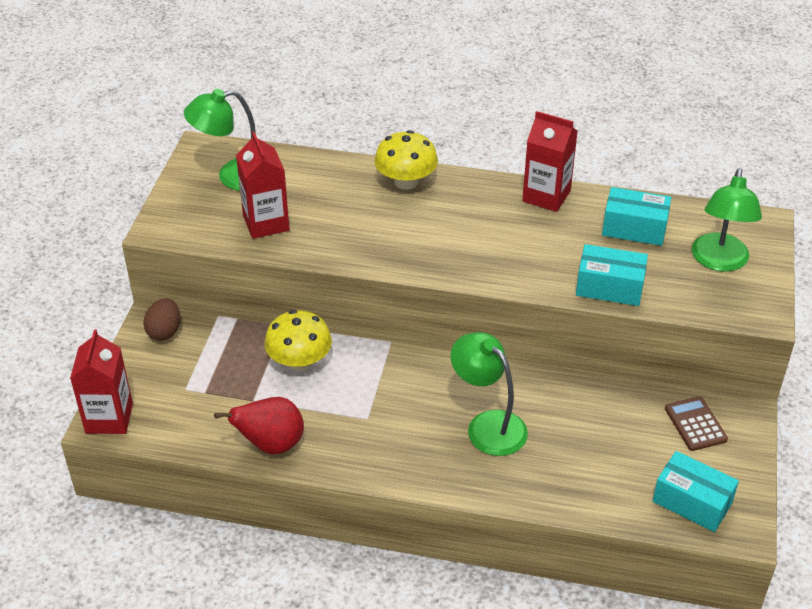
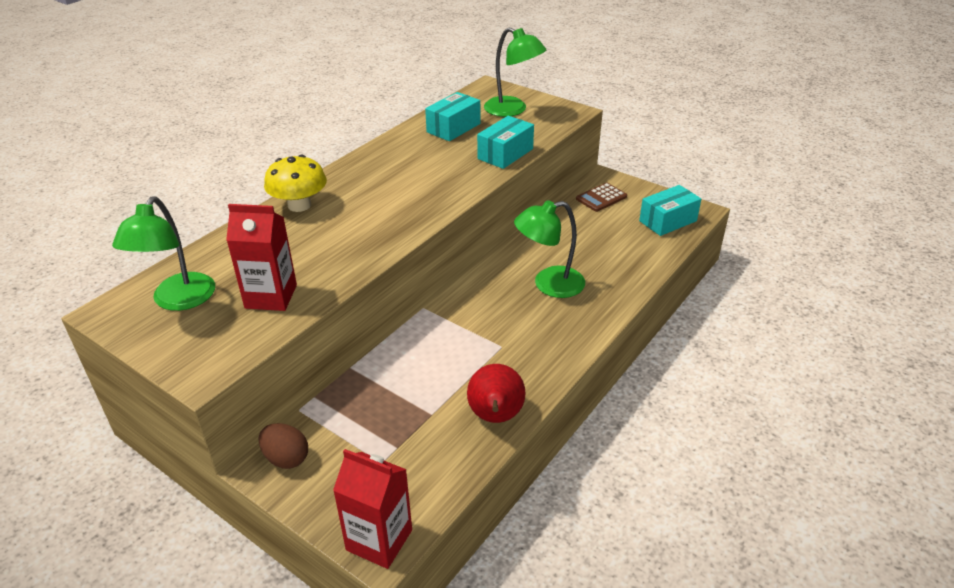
camera: 65 degrees left, 5 degrees down
(299, 361) = (405, 369): yellow mushroom -> none
(546, 196) = (385, 150): red carton -> none
(695, 424) = (601, 198): brown calculator -> brown calculator turned 45 degrees counterclockwise

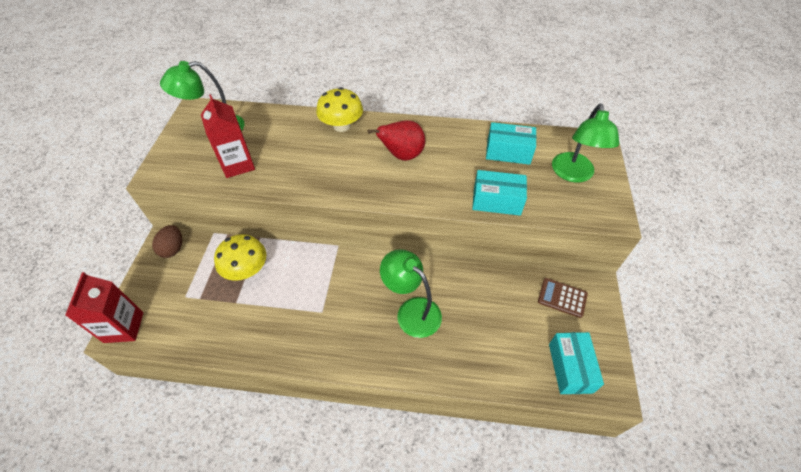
camera: 60 degrees right, 15 degrees up
(390, 392) = (246, 270): none -> yellow mushroom
(495, 417) = (248, 341): red pear -> red pear (402, 155)
(667, 221) = (570, 368): turquoise box -> turquoise box turned 60 degrees clockwise

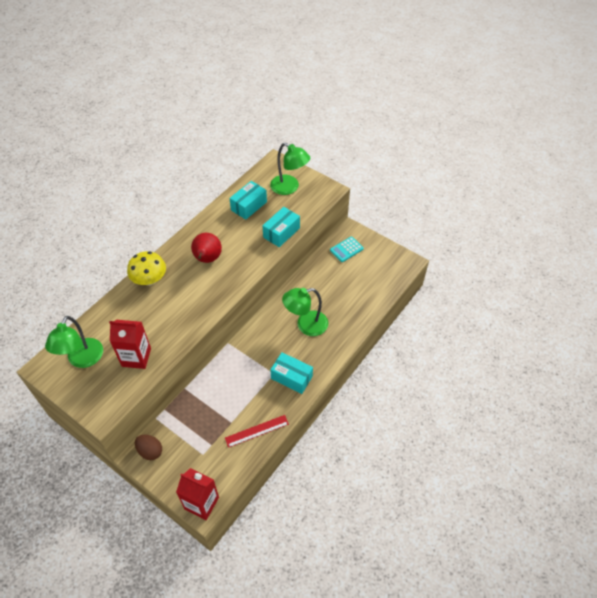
camera: 60 degrees left, 0 degrees up
(235, 335) = (257, 431): none -> red ruler
(246, 270) = (207, 407): yellow mushroom -> none
(562, 298) = (346, 249): brown calculator -> turquoise calculator
(570, 368) = (387, 271): turquoise box -> turquoise box (291, 377)

